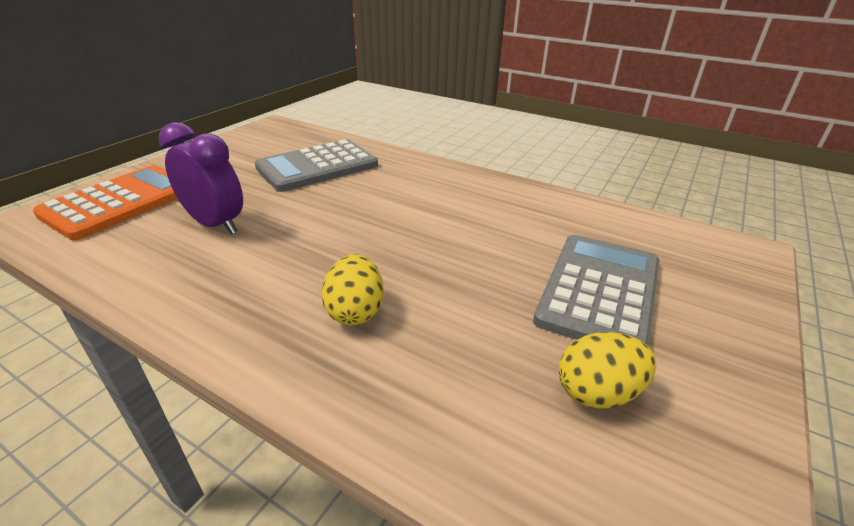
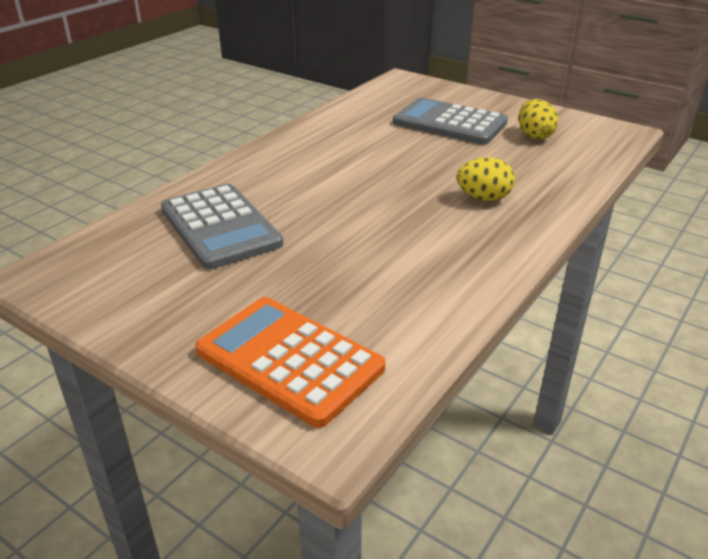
camera: 85 degrees left, 0 degrees up
(216, 224) = (355, 275): purple clock -> none

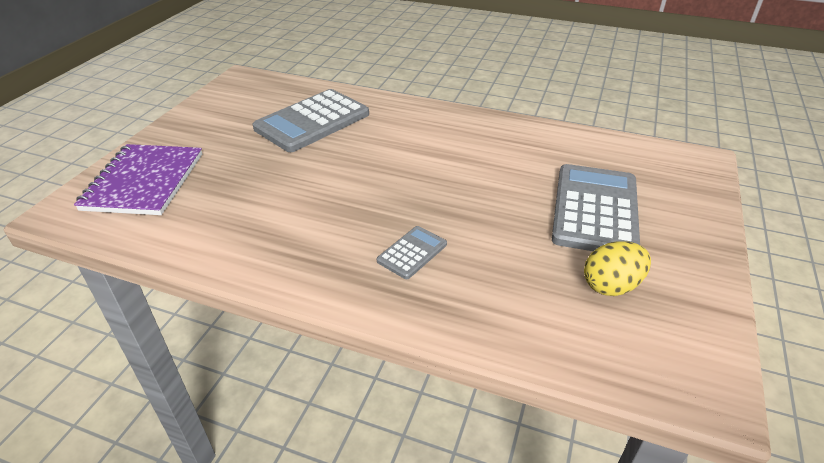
camera: 75 degrees right, 5 degrees up
(289, 360) = (144, 181): orange calculator -> purple notebook
(483, 198) = (412, 253): yellow egg -> grey calculator

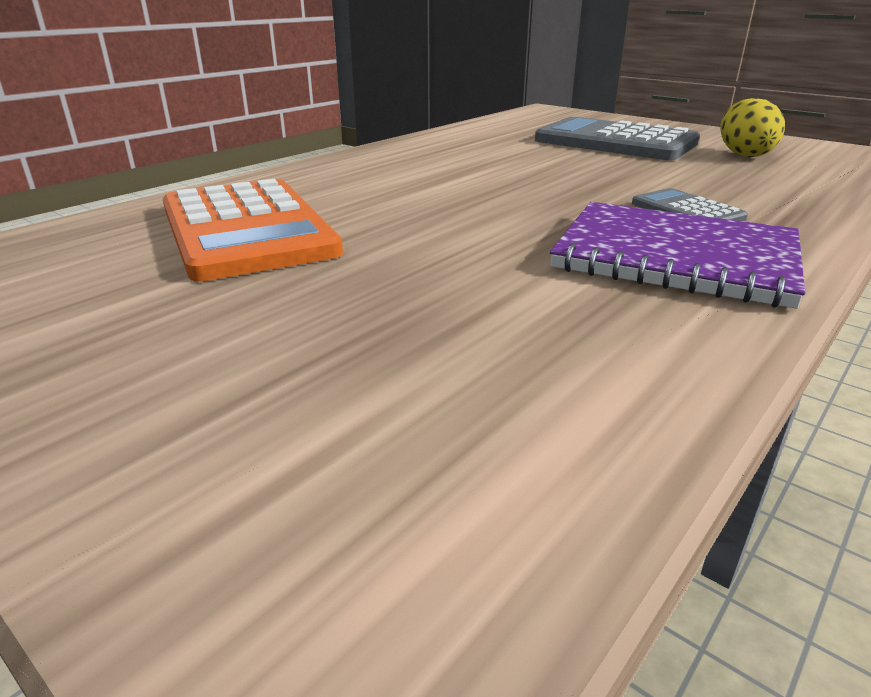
camera: 70 degrees left, 10 degrees down
(144, 181) = (288, 450): purple notebook -> purple notebook (675, 257)
(312, 121) = (246, 230): grey calculator -> orange calculator

